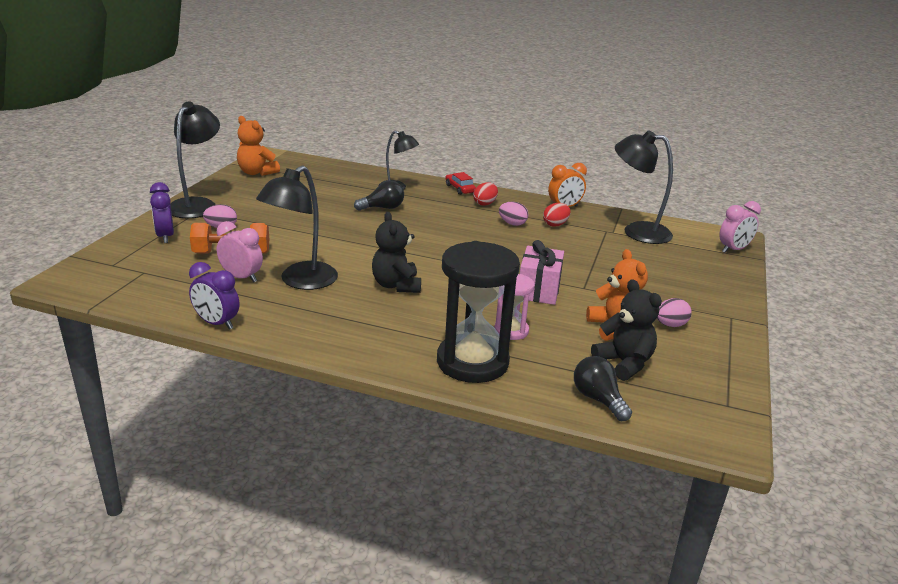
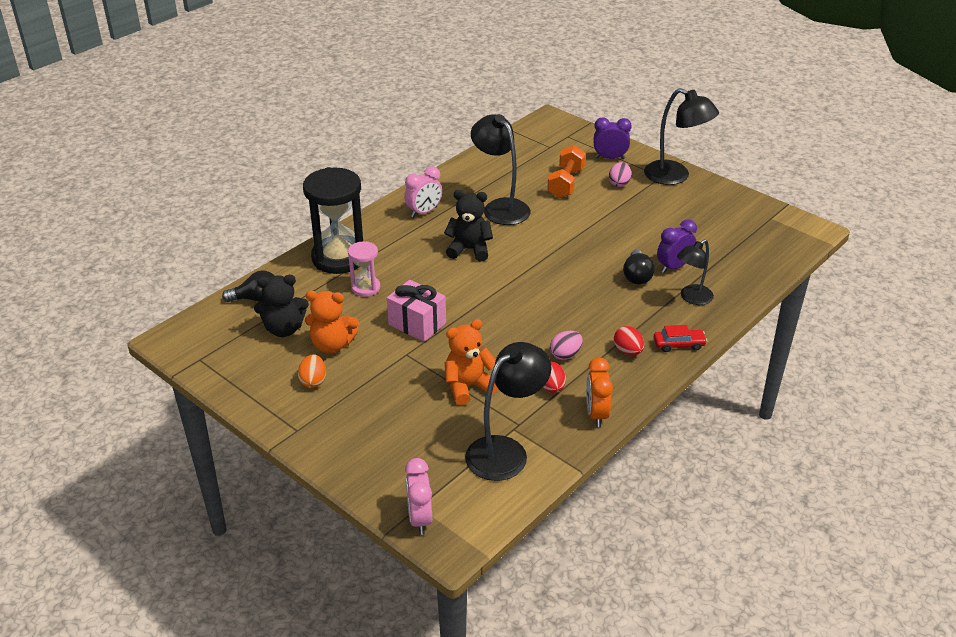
camera: 115 degrees right, 10 degrees up
(216, 323) = (457, 168): purple clock -> purple clock (673, 267)
(241, 278) = (520, 183): pink clock -> pink clock (424, 212)
(256, 172) = (755, 215): orange teddy bear -> orange teddy bear (468, 387)
(670, 325) = (313, 381): pink egg -> orange egg

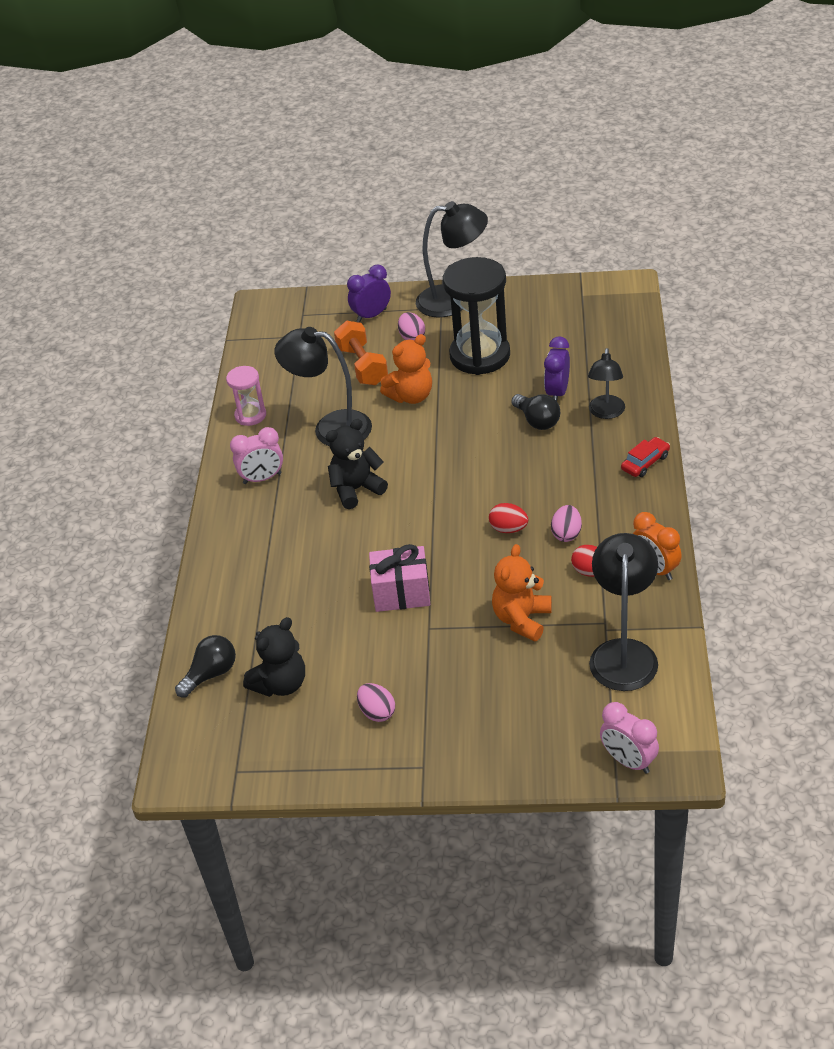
camera: 35 degrees left, 5 degrees up
(313, 381) = (377, 712): orange egg -> pink egg
(332, 345) = (349, 667): orange teddy bear -> orange teddy bear (411, 396)
(339, 258) = (239, 578): black hourglass -> black hourglass (480, 355)
(365, 288) = (306, 591): pink hourglass -> pink hourglass (250, 415)
(424, 212) = (262, 478): pink clock -> pink clock turned 60 degrees clockwise
(628, 351) = (612, 496): red egg -> red egg (508, 529)

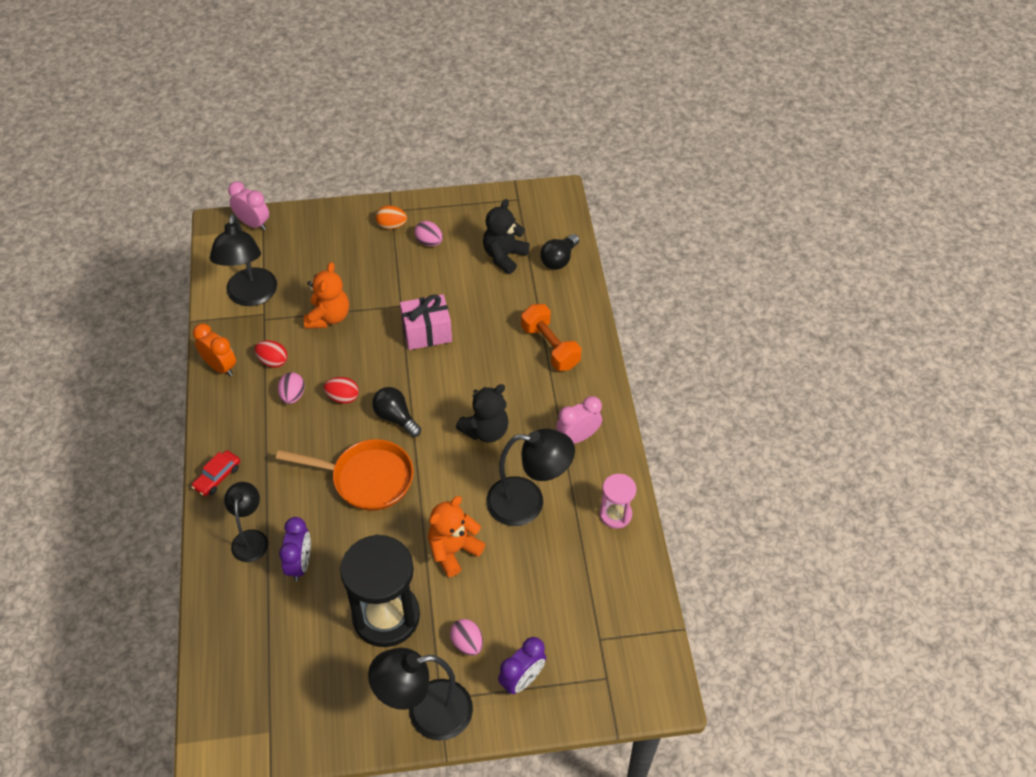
camera: 165 degrees right, 10 degrees up
(362, 366) = (514, 593): orange dumbbell -> orange dumbbell (550, 347)
(425, 742) = (392, 225): none -> orange egg
(488, 454) = (366, 478): none -> orange pan
(537, 421) = (320, 523): black light bulb -> black light bulb (395, 417)

